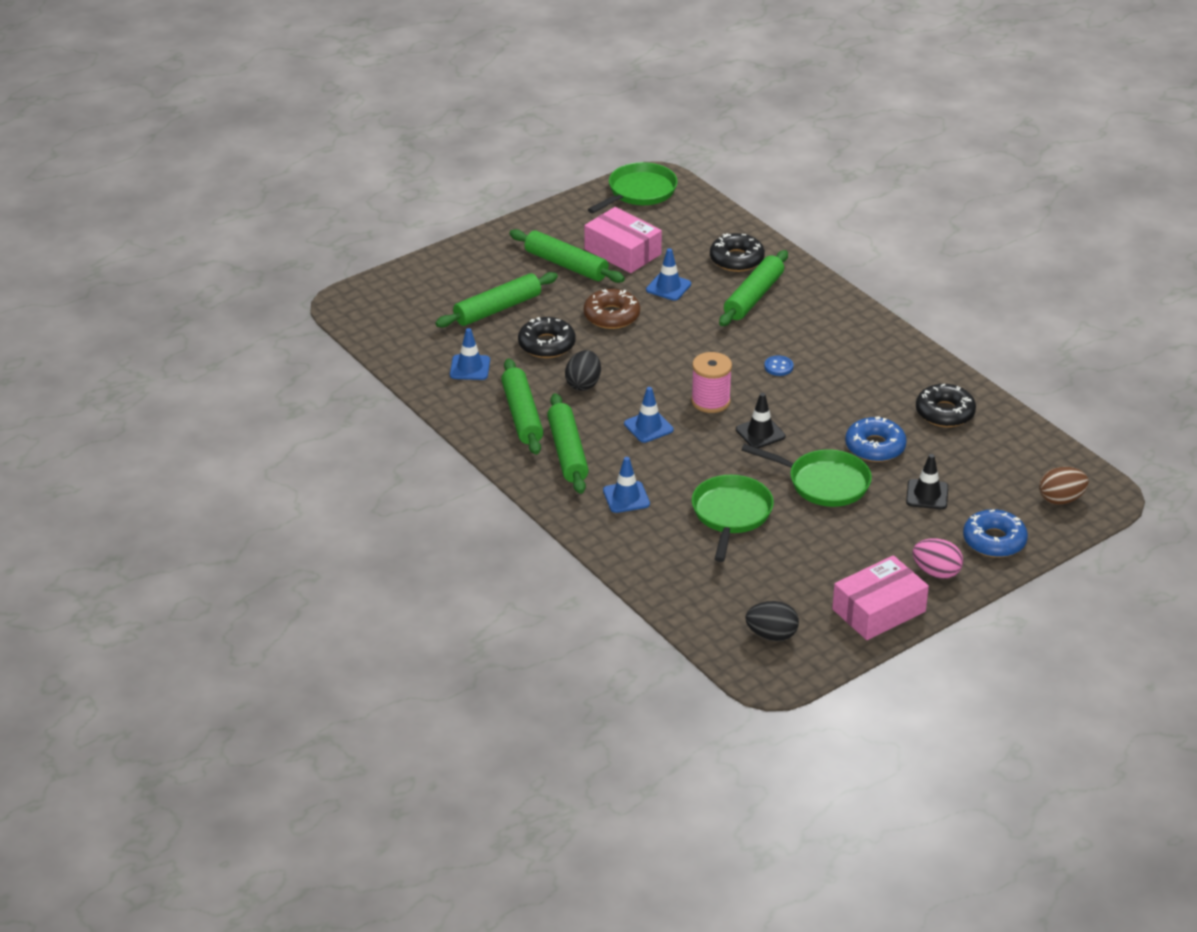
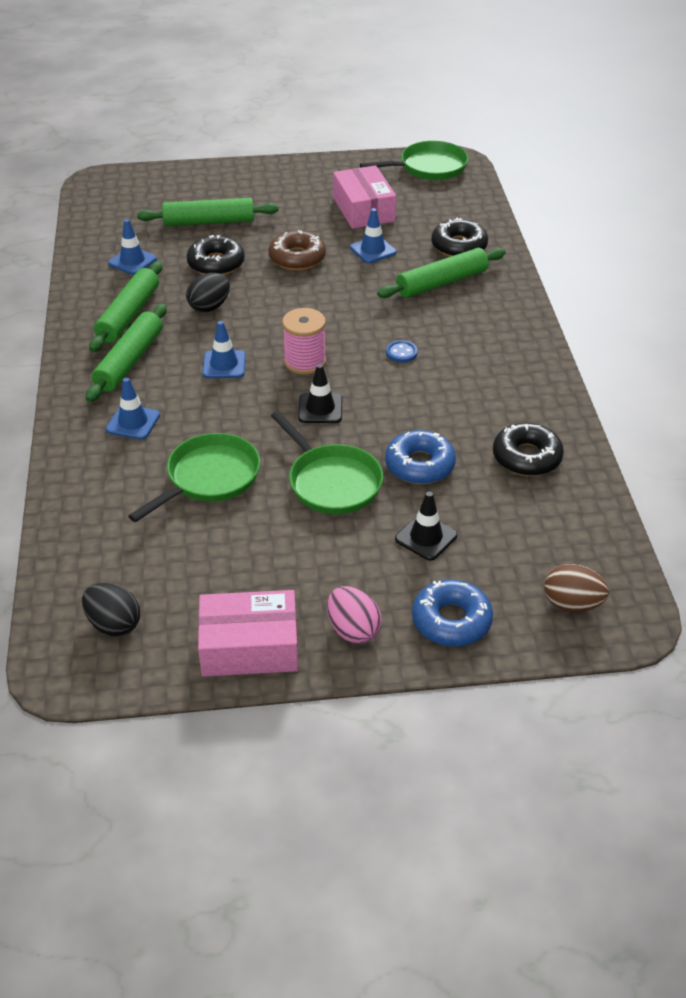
camera: 30 degrees right, 5 degrees up
(566, 265) = (304, 205): green rolling pin -> none

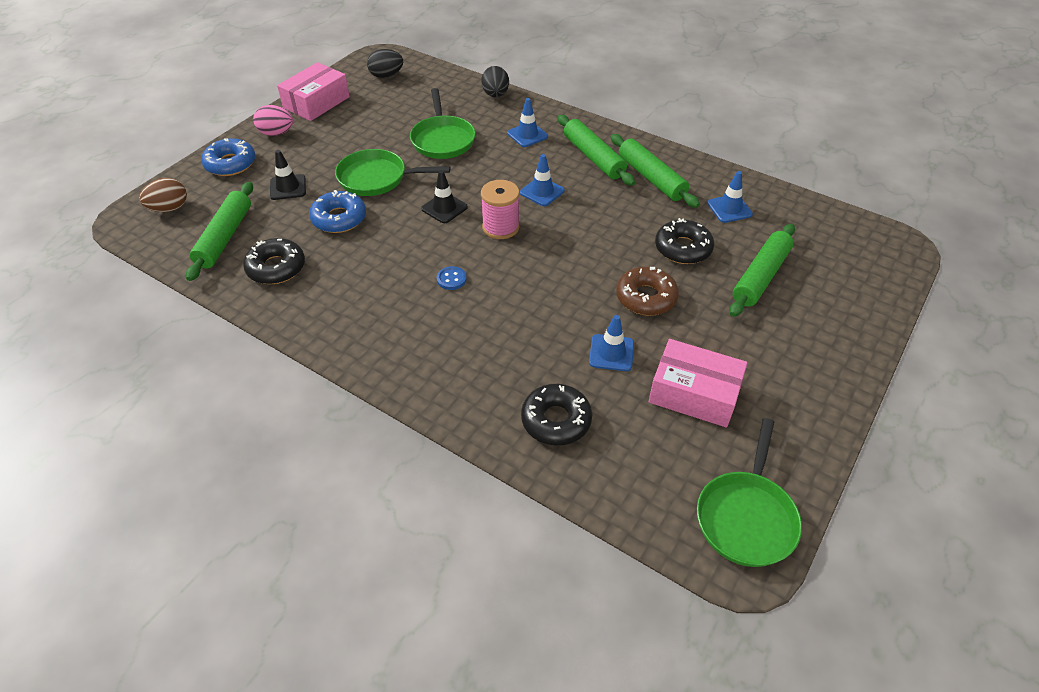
camera: 130 degrees right, 5 degrees up
(209, 307) = (621, 217): black egg -> black egg (495, 95)
(442, 283) = (511, 365): green rolling pin -> green rolling pin (224, 237)

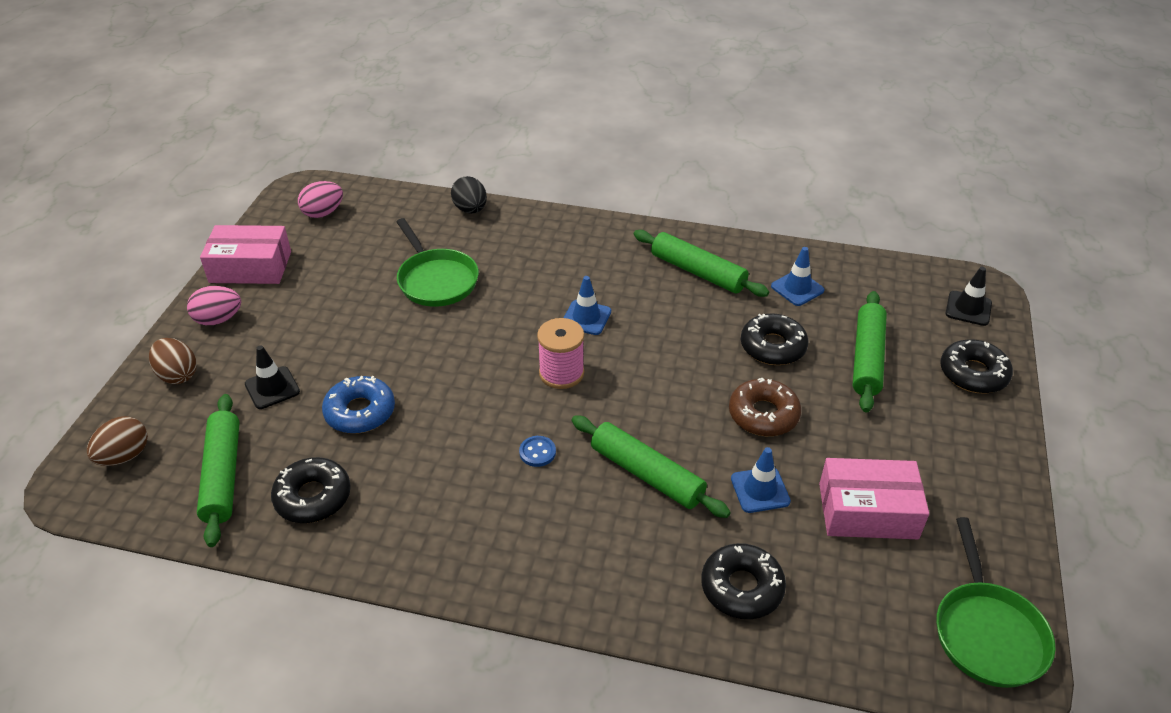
camera: 20 degrees left, 5 degrees down
(230, 164) = (178, 375): blue donut -> brown egg
(316, 102) = (250, 267): pink box -> pink box turned 75 degrees clockwise
(377, 178) = (381, 348): green pan -> none
(386, 76) = (323, 213): black egg -> pink egg
(444, 208) = (483, 366): black traffic cone -> black traffic cone (968, 308)
(527, 135) = (533, 251): blue traffic cone -> none
(593, 157) = (622, 262): green rolling pin -> green rolling pin (646, 474)
(851, 312) = (973, 374): none -> black donut

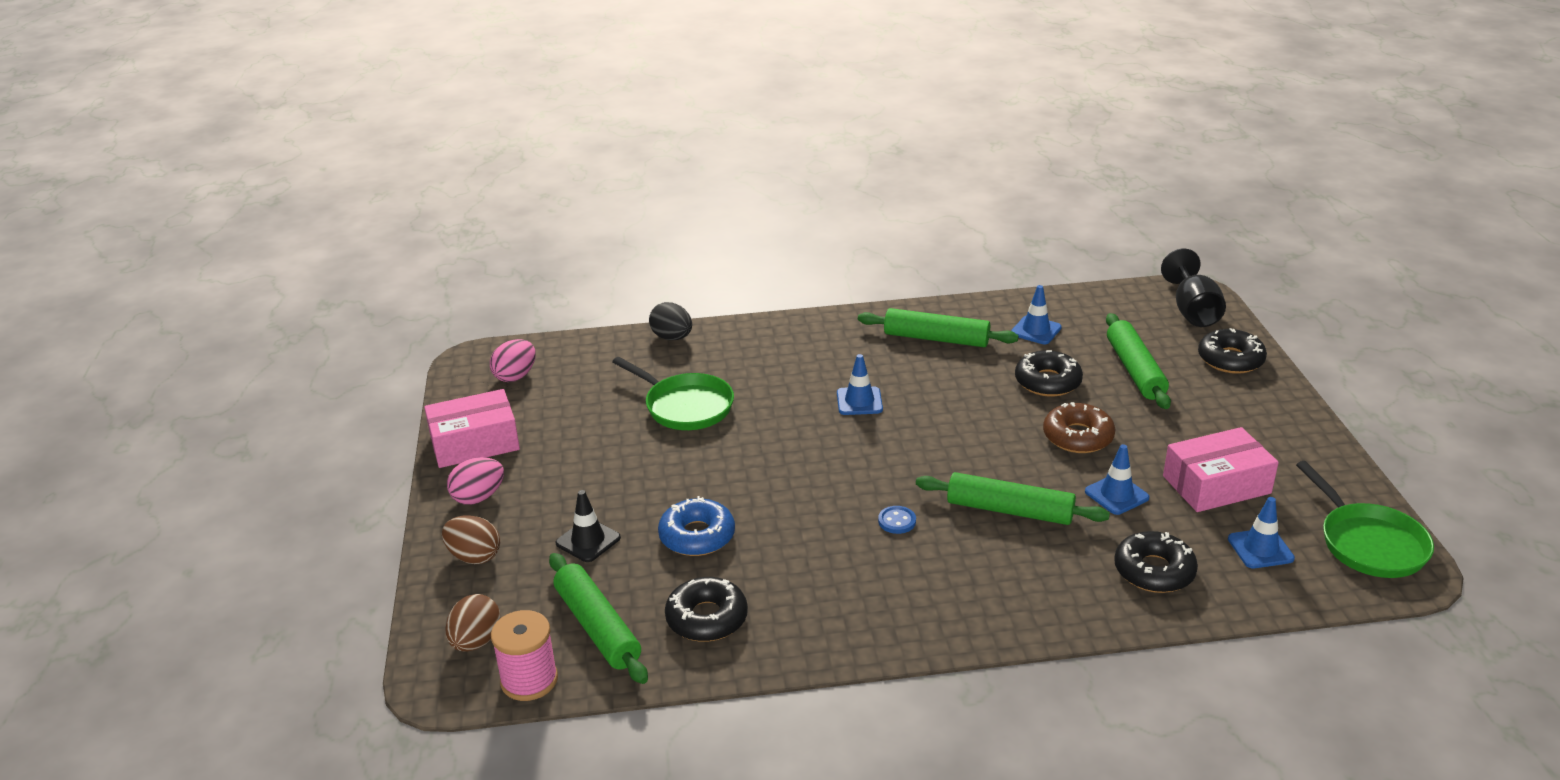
camera: 20 degrees left, 10 degrees down
(561, 373) = (870, 452): pink spool -> pink spool (529, 680)
(866, 599) = (1260, 549): none -> blue traffic cone
(968, 308) = (1192, 311): black traffic cone -> black goblet

